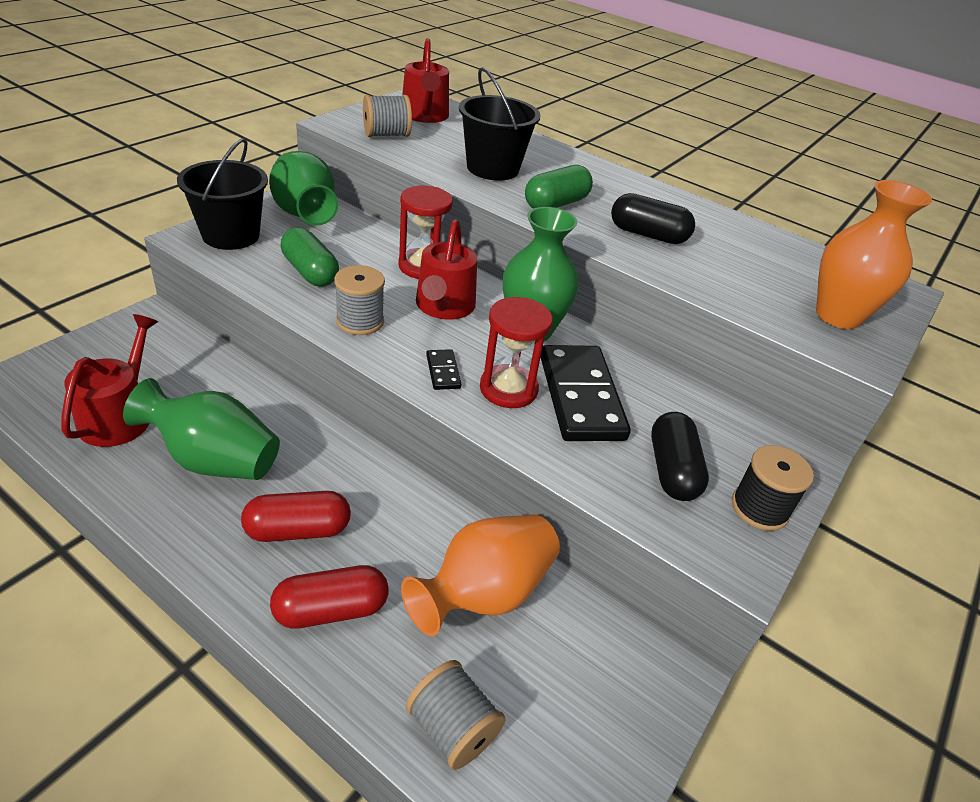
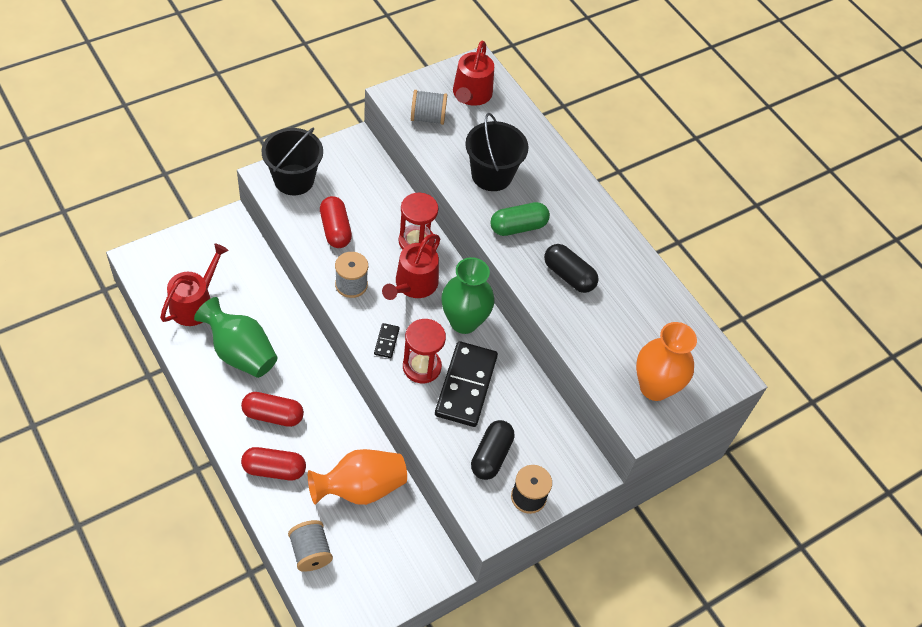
camera: 20 degrees right, 15 degrees up
(304, 213) = (353, 165): green vase -> none
(310, 272) = (335, 229): green capsule -> red capsule

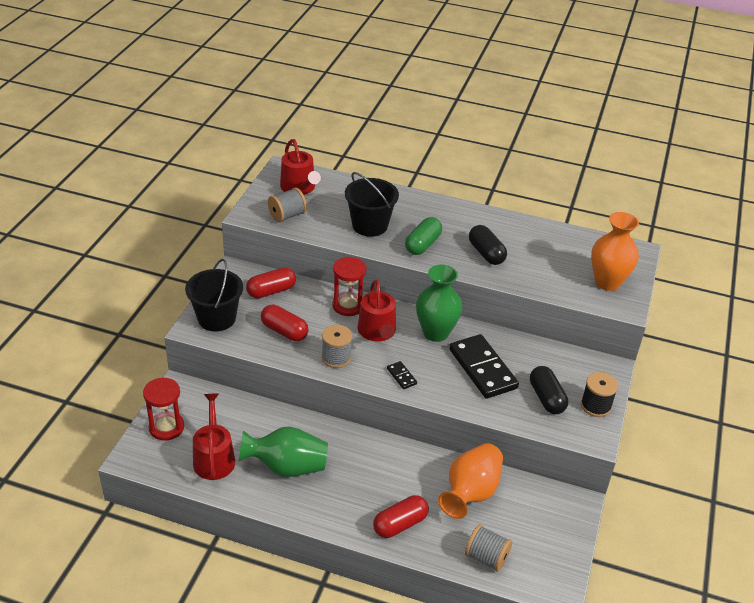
camera: 35 degrees left, 15 degrees down
(273, 415) = (358, 490): red capsule -> red capsule (271, 291)
(422, 367) = (442, 376): red hourglass -> red hourglass (166, 427)
(568, 276) = (486, 253): black capsule -> black capsule turned 60 degrees clockwise

